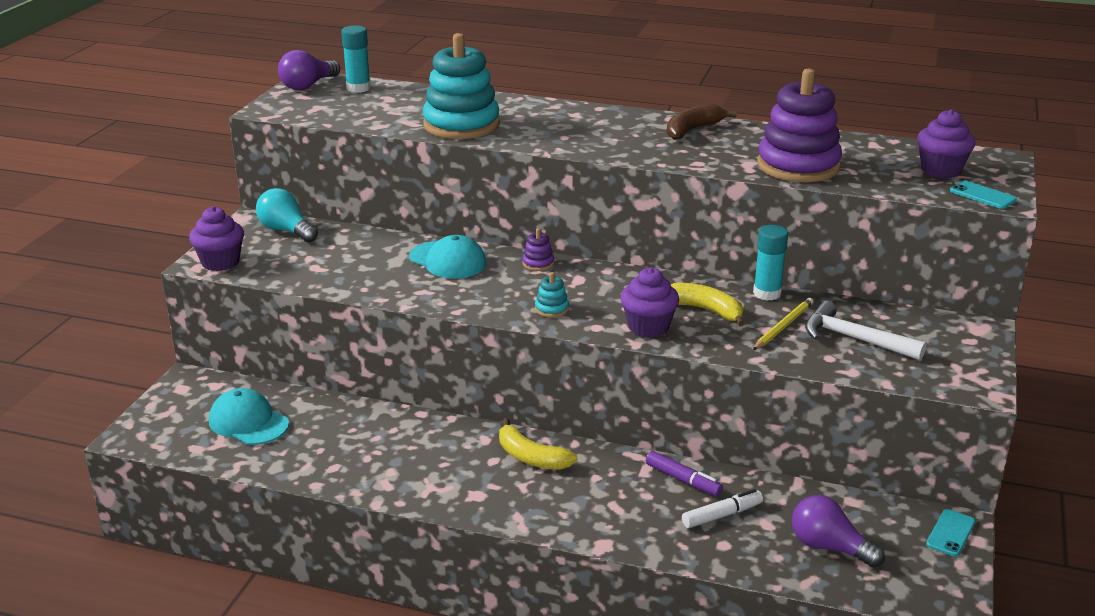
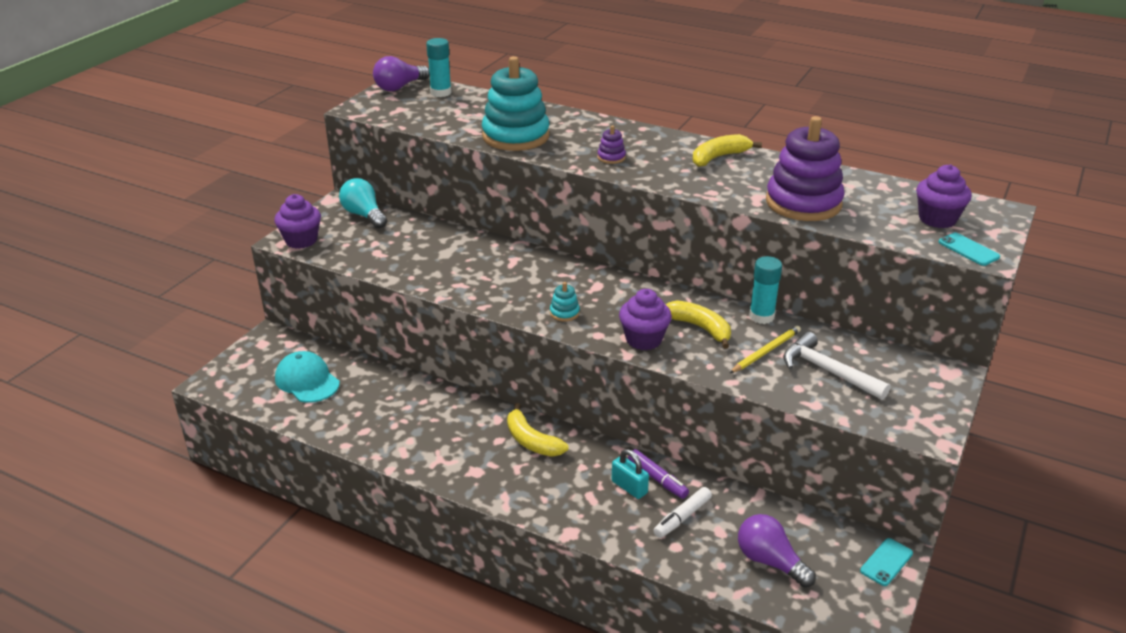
camera: 10 degrees right, 5 degrees up
(448, 260) = (490, 256): turquoise cap -> none
(538, 263) = (566, 267): purple stacking toy -> purple stacking toy (611, 157)
(654, 492) = (629, 487): none -> turquoise padlock
(692, 130) = (719, 157): brown banana -> yellow banana
(722, 515) = (682, 517): white marker -> white marker turned 150 degrees clockwise

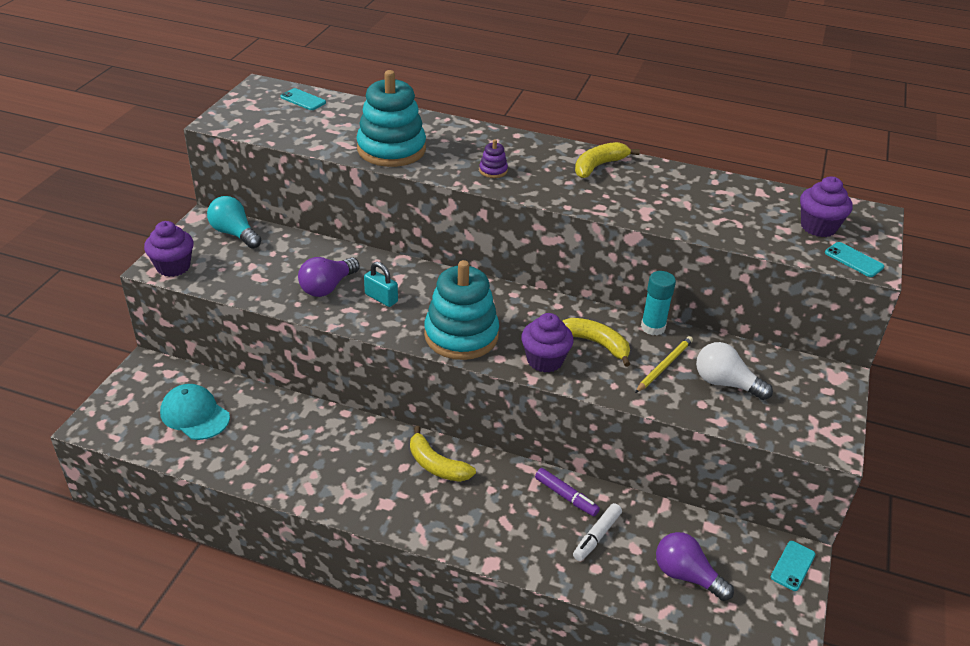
camera: 10 degrees left, 5 degrees up
(399, 87) = (258, 94): purple light bulb -> purple light bulb (327, 287)
(441, 93) = (303, 100): turquoise glue stick -> turquoise phone
(564, 313) = (461, 335): turquoise stacking toy -> turquoise stacking toy, size x2.48
(629, 487) = (540, 508): turquoise padlock -> turquoise padlock (381, 298)
(803, 203) = (690, 215): purple stacking toy -> none
(827, 371) = (725, 383): white hammer -> white light bulb

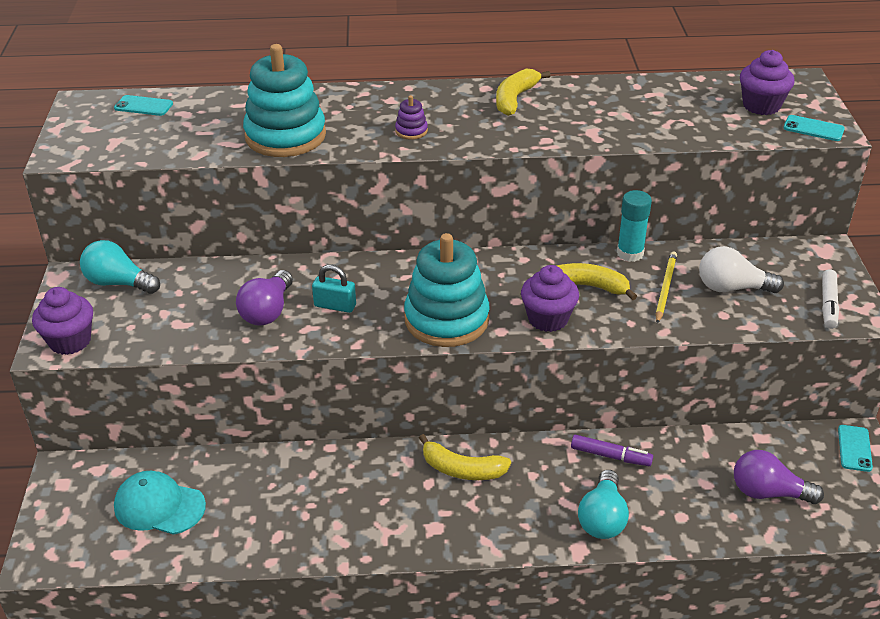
camera: 20 degrees left, 0 degrees up
(526, 545) = (602, 518): none -> turquoise light bulb
(596, 536) = (663, 485): white marker -> white marker (828, 304)

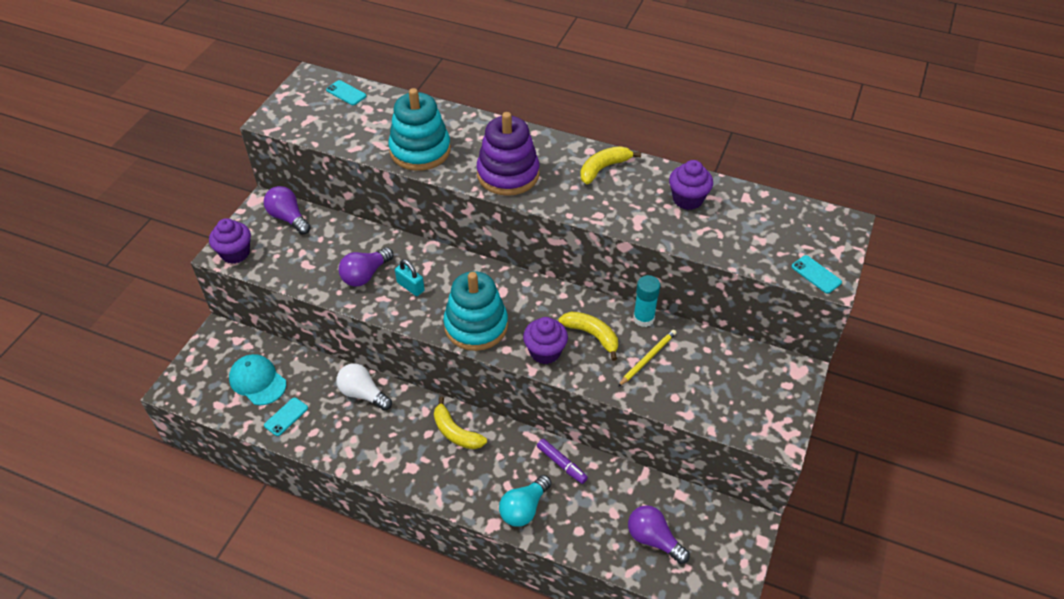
camera: 25 degrees right, 10 degrees up
(118, 283) = (288, 218): turquoise light bulb -> purple light bulb
(411, 131) = (508, 174): purple stacking toy -> purple stacking toy, size x2.48
(732, 288) = (698, 377): white light bulb -> white light bulb (363, 394)
(761, 106) = (791, 237): purple cupcake -> purple cupcake (687, 199)
(828, 304) = (762, 419): white marker -> none
(854, 448) = (744, 532): turquoise phone -> turquoise phone (286, 416)

